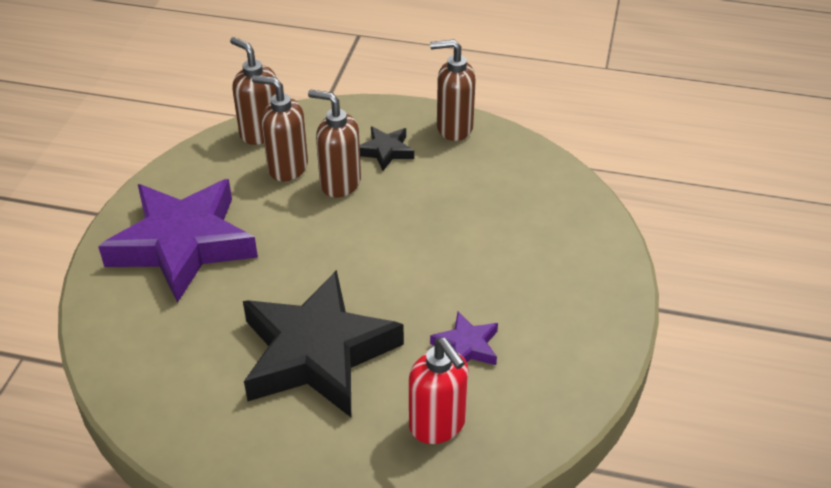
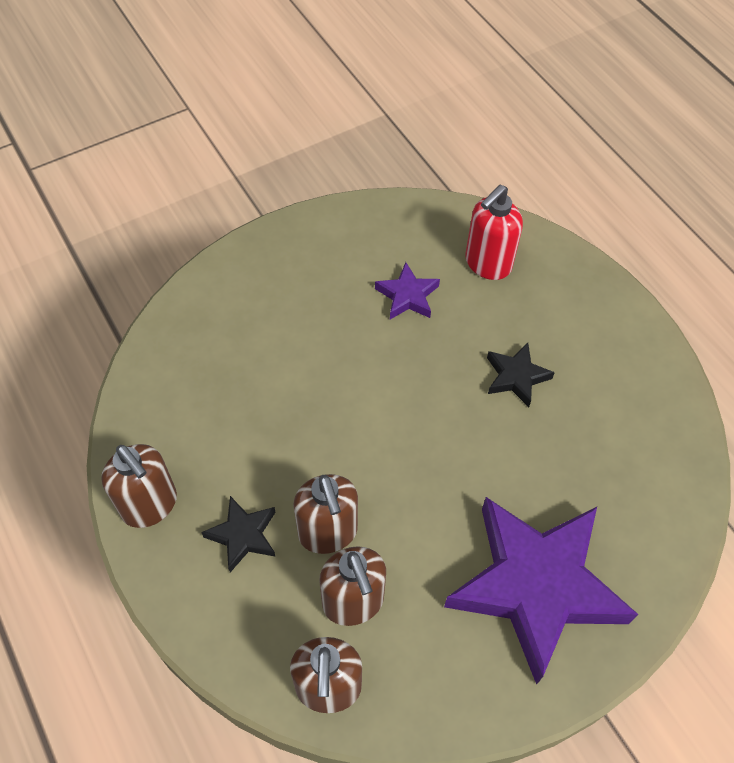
camera: 135 degrees left, 15 degrees up
(317, 353) = (516, 377): black star -> black star, size x0.43
(438, 425) = (487, 264): red soap dispenser -> red soap dispenser turned 150 degrees counterclockwise

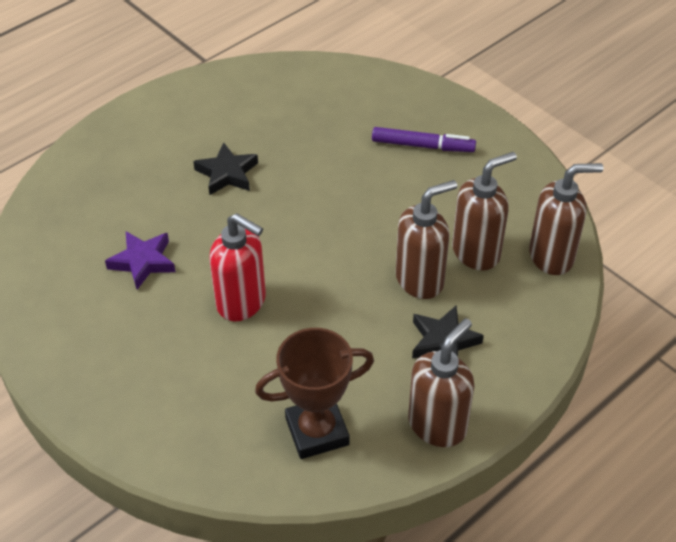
camera: 100 degrees left, 10 degrees down
(178, 405) = (317, 431): none -> brown trophy
(487, 264) = (94, 206): red soap dispenser -> red soap dispenser (242, 302)
(536, 586) = (422, 146): purple star -> purple marker

